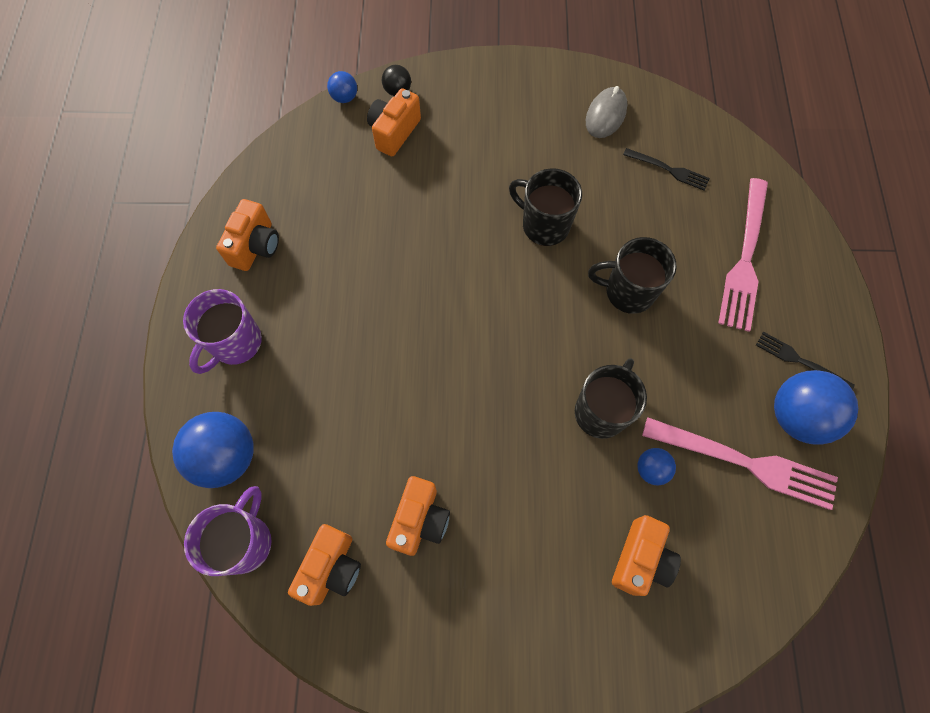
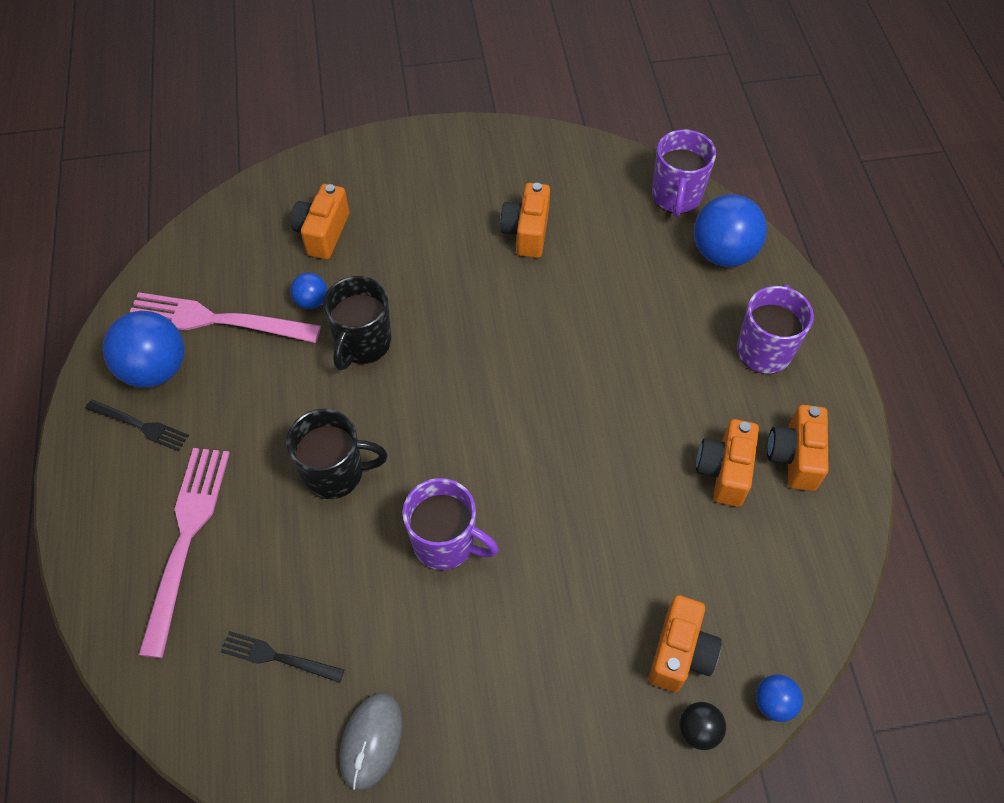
camera: 170 degrees right, 10 degrees down
(332, 568) = (594, 191): orange camera -> orange camera (724, 471)
(544, 225) = (446, 543): black mug -> purple mug

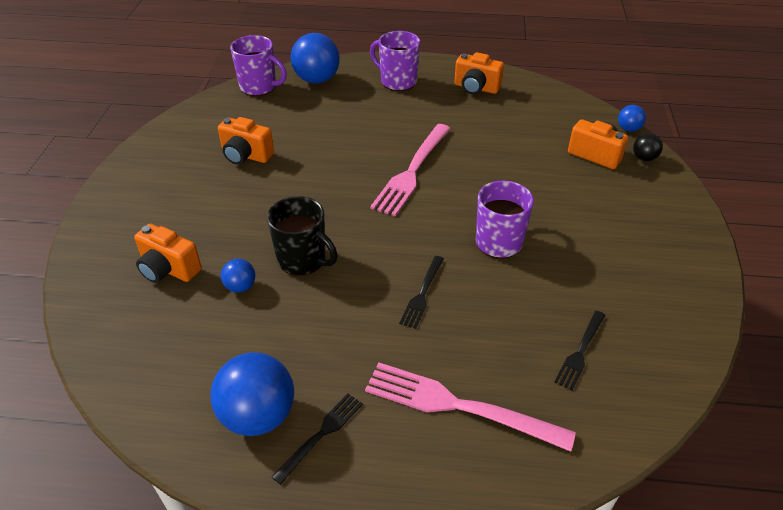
camera: 75 degrees left, 15 degrees down
(215, 320) = (223, 359): pink fork -> pink fork (412, 172)
(335, 473) = (422, 294): black mug -> black fork
(371, 741) = (650, 304): grey mouse -> none
(724, 471) = (478, 113): orange camera -> none

